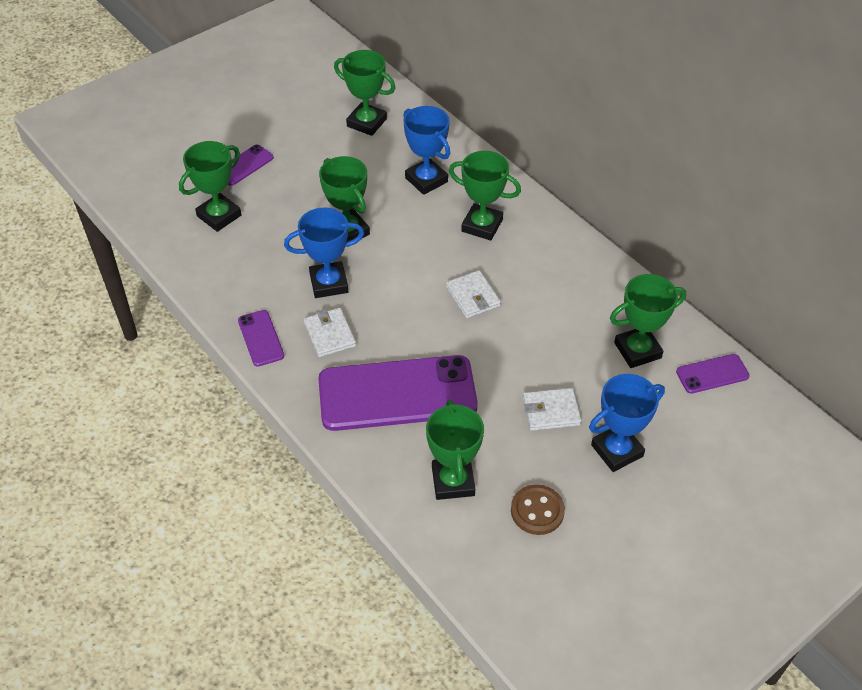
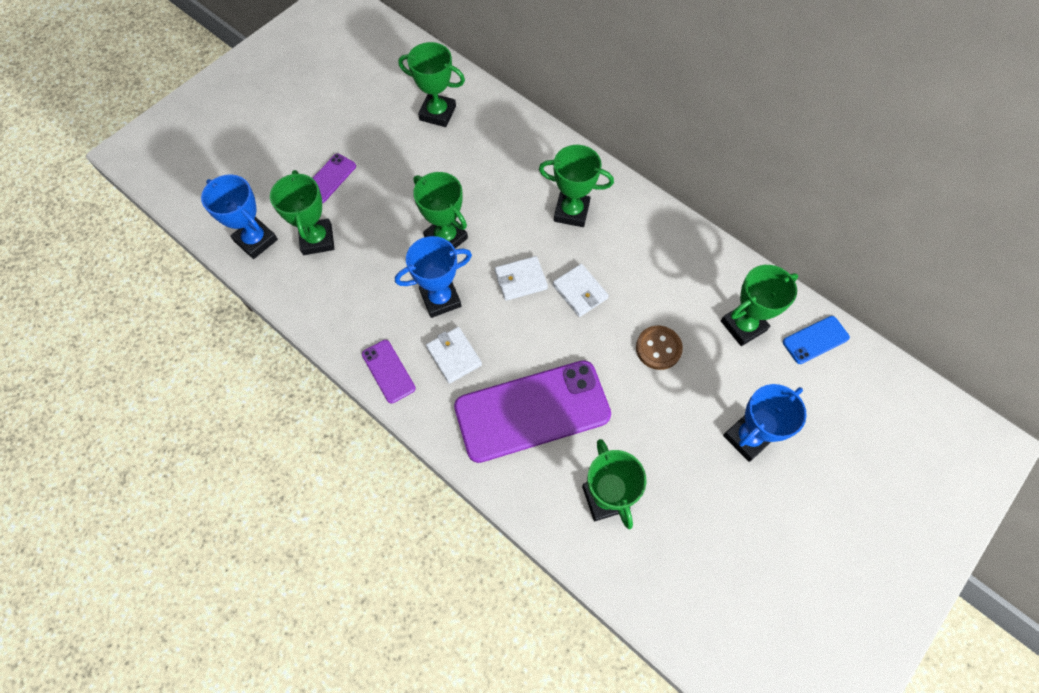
camera: 10 degrees left, 15 degrees up
(219, 216) = (317, 239): green trophy -> green trophy turned 45 degrees counterclockwise
(426, 180) = (508, 169): blue trophy -> blue trophy (256, 240)
(537, 511) = (689, 516): brown button -> brown button (658, 348)
(551, 411) = (679, 405): white wallet -> white wallet (520, 280)
(712, 374) = (815, 340): purple phone -> blue phone

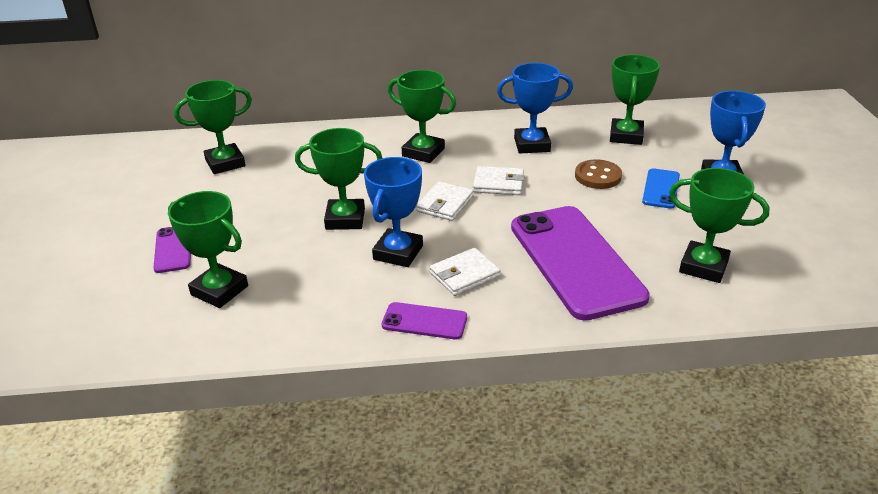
camera: 45 degrees left, 30 degrees down
(256, 240) = (148, 331): blue trophy -> blue trophy (532, 145)
(454, 356) = (464, 275): white wallet -> white wallet turned 45 degrees counterclockwise
(532, 411) = (575, 261): purple phone -> purple phone turned 45 degrees counterclockwise
(571, 212) = (423, 152): green trophy -> green trophy turned 60 degrees clockwise
(815, 340) = (673, 117): blue phone -> blue phone (661, 189)

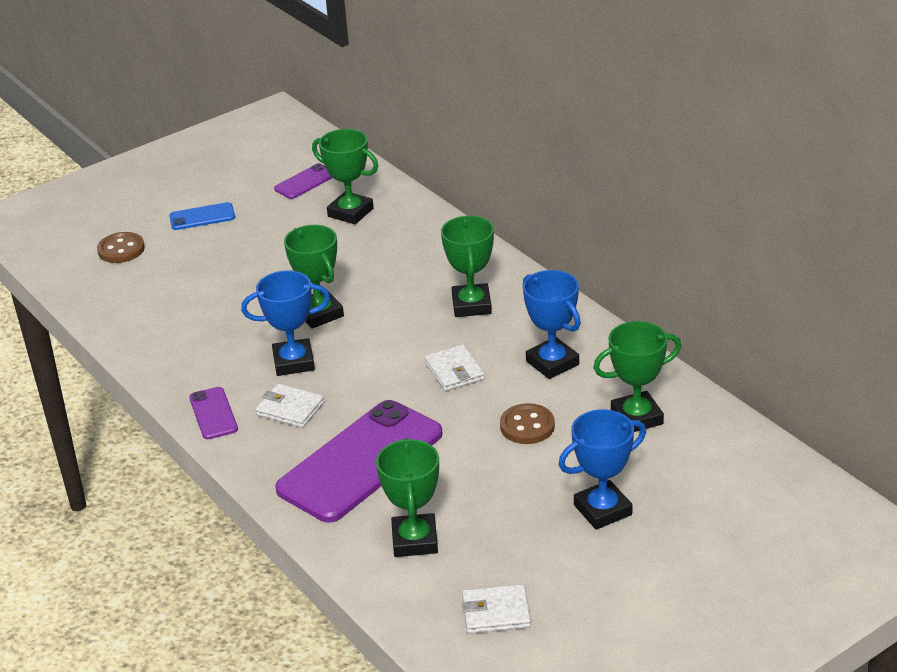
camera: 60 degrees right, 0 degrees up
(76, 299) = (121, 249): none -> brown button
(173, 249) = (209, 255): purple phone -> purple phone (305, 182)
(219, 290) = (177, 303): green trophy -> none
(445, 204) = (390, 355): white wallet -> white wallet (496, 612)
(661, 189) = (540, 474): blue phone -> blue phone (202, 217)

